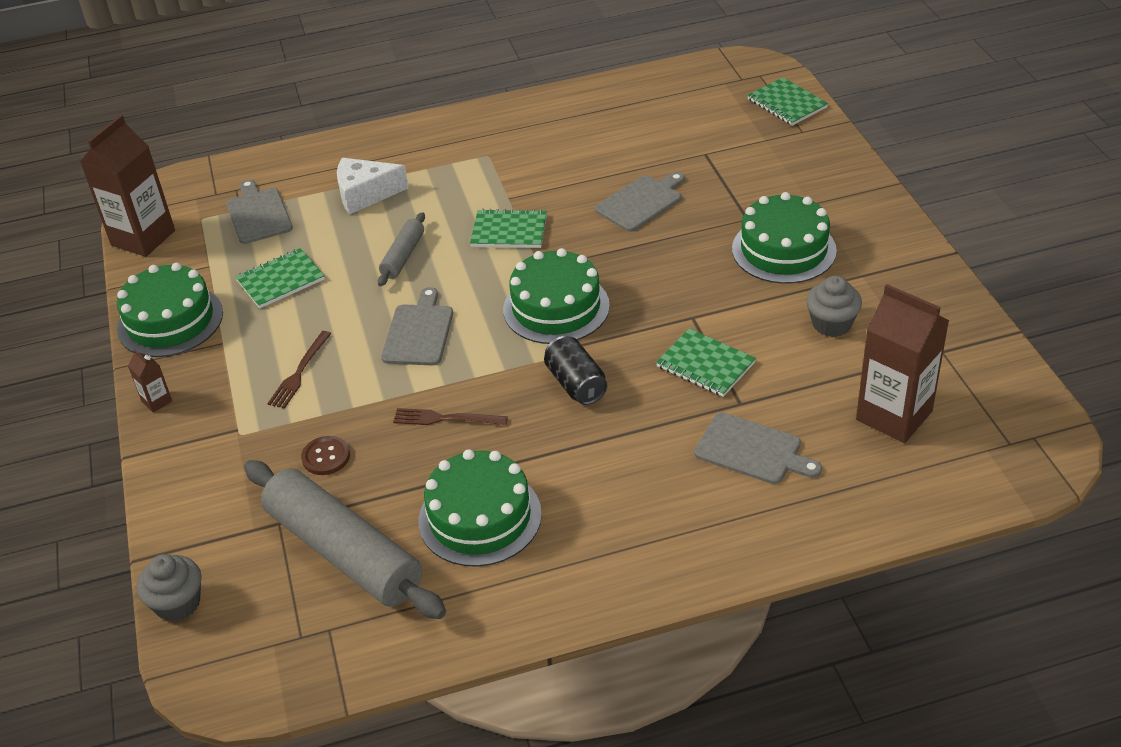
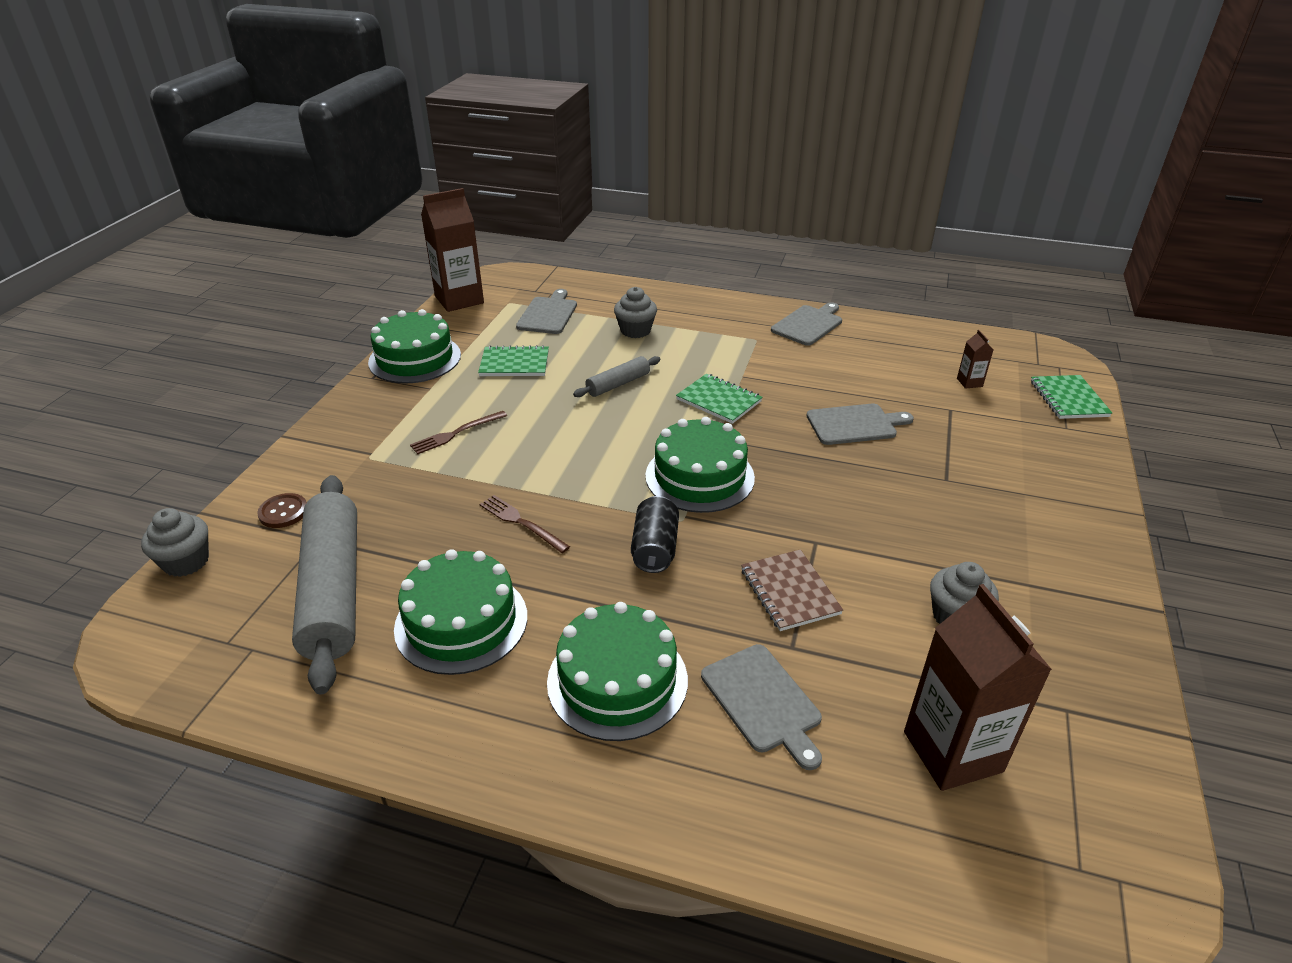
camera: 30 degrees right, 5 degrees down
(157, 401) = (345, 408): brown carton -> brown carton (969, 382)
(326, 457) = (404, 506): brown button -> brown button (283, 512)
(365, 194) = (635, 330): white cheese -> grey cupcake
(418, 332) = (571, 445): grey cutting board -> grey cutting board (808, 324)
(705, 365) = (789, 592): green notebook -> brown notebook
(784, 250) = (961, 522): green cake -> green cake (617, 680)

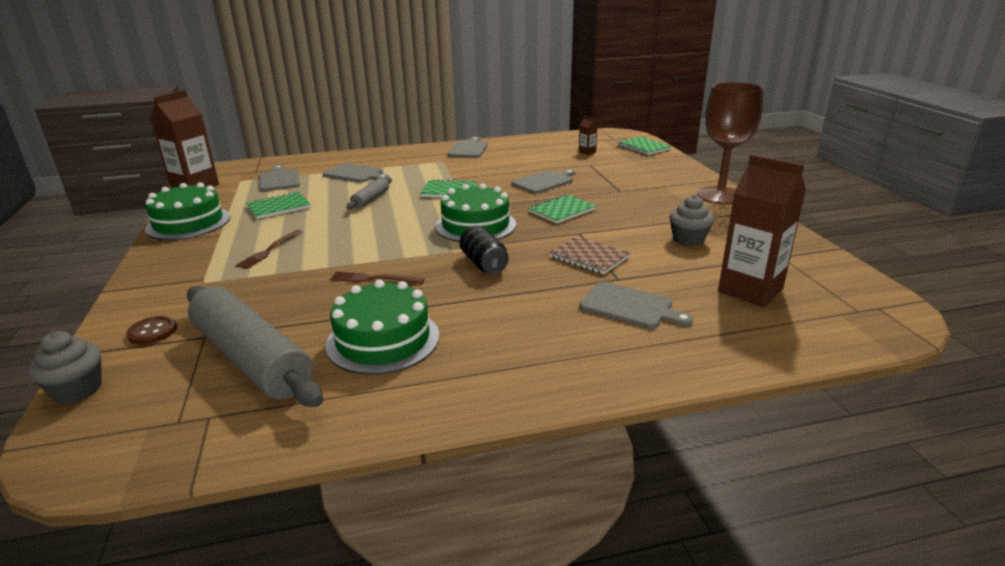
camera: 30 degrees left, 10 degrees down
(617, 680) = (530, 329): green cake -> none
(635, 330) = (355, 174): grey cupcake -> grey cutting board
(830, 490) = (562, 210): none -> green notebook
(1093, 547) = (720, 196): none -> brown goblet

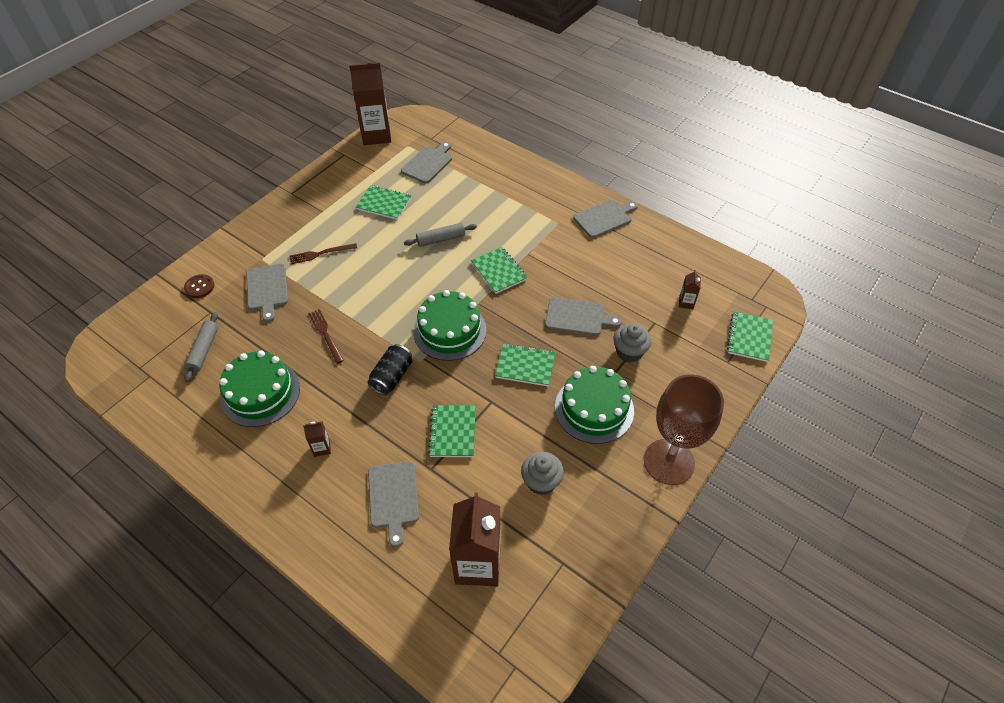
camera: 50 degrees right, 25 degrees up
(77, 389) = (138, 307): grey cupcake -> grey cupcake (629, 352)
(188, 223) = (324, 183): green cake -> green cake (594, 408)
(251, 359) = (204, 350): grey rolling pin -> grey rolling pin, size x0.48
(355, 174) = (479, 193): grey cutting board -> grey cutting board (267, 289)
(516, 326) = (322, 448): none -> brown carton
(589, 257) = (452, 432): brown notebook -> green notebook

